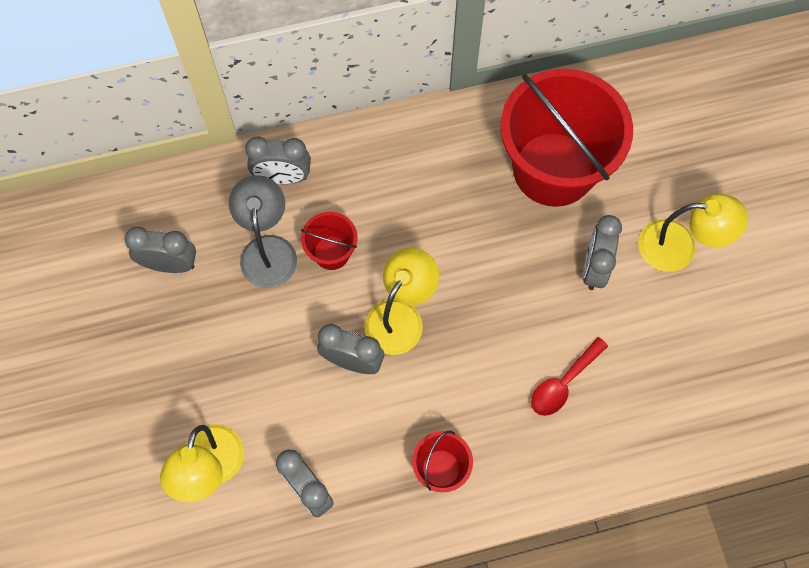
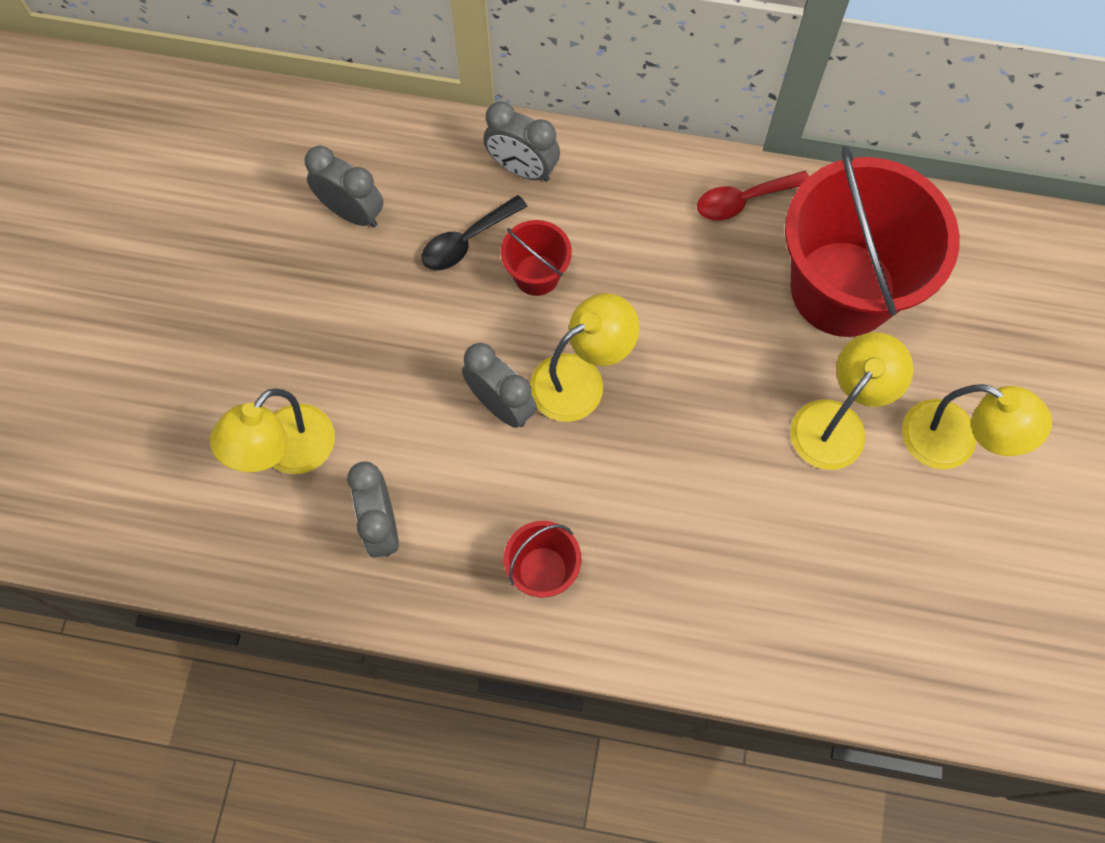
camera: 25 degrees right, 0 degrees up
(267, 249) = (467, 241): grey lamp -> black spoon
(563, 383) = (734, 539): red spoon -> red spoon (743, 200)
(594, 267) = (837, 422): grey clock -> yellow lamp

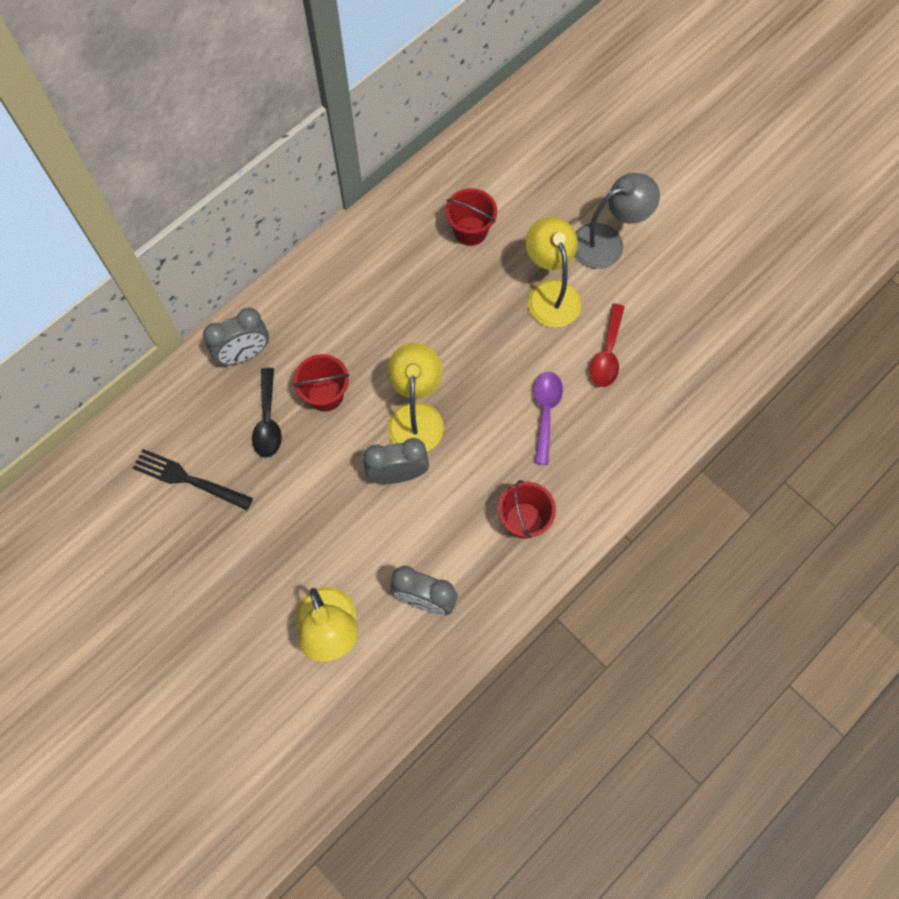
camera: 55 degrees left, 0 degrees up
(352, 212) = (188, 479): grey clock -> black fork
(687, 511) = (545, 412): none -> purple spoon
(743, 200) = (370, 243): red spoon -> red spoon (607, 354)
(843, 288) = (470, 231): red bucket -> red bucket, size x0.44
(954, 443) = (607, 242): yellow lamp -> grey lamp

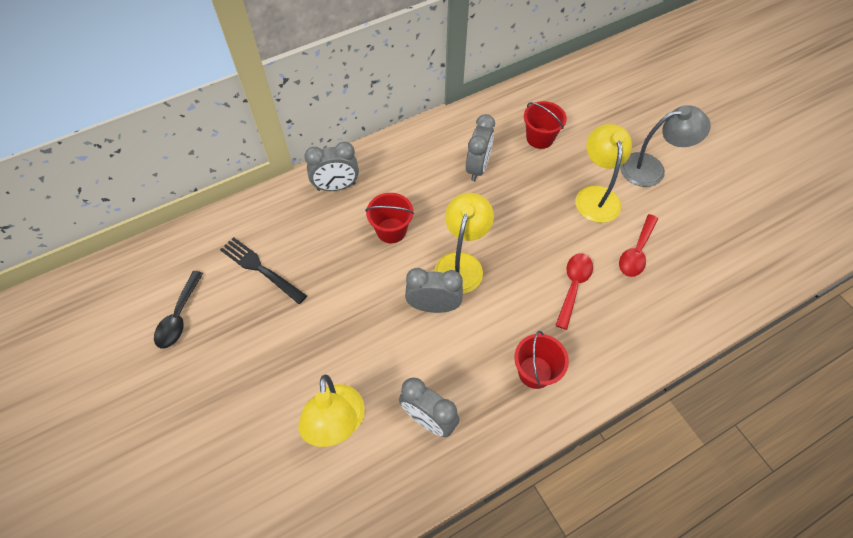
camera: 15 degrees right, 10 degrees down
(268, 421) = (339, 239): black spoon -> black spoon (179, 317)
(405, 288) = (477, 167): none -> grey clock
(545, 412) = (573, 286): purple spoon -> red spoon

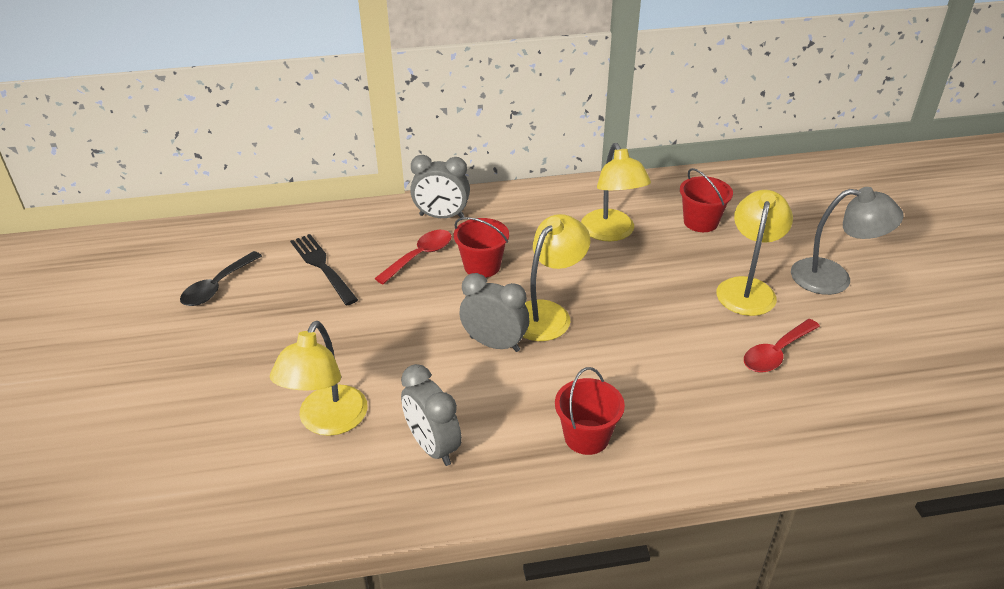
camera: 20 degrees right, 20 degrees down
(477, 167) = (611, 233): grey clock -> yellow lamp
(573, 286) = (676, 366): red spoon -> red spoon (420, 256)

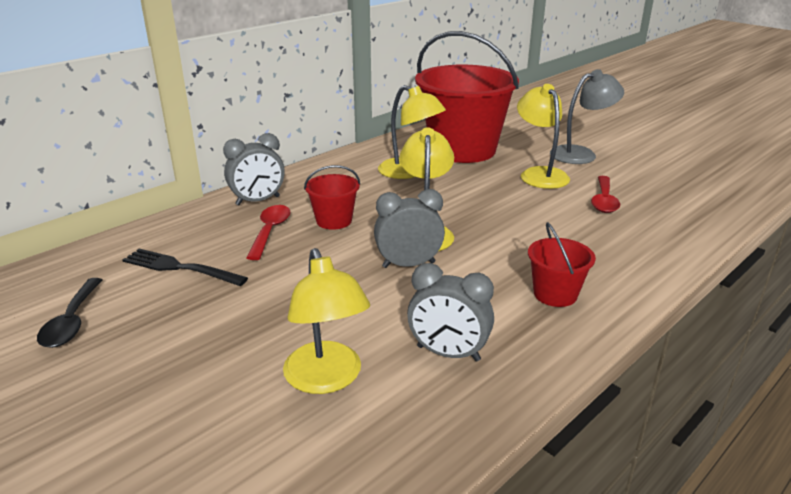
camera: 35 degrees left, 10 degrees down
(700, 222) = (462, 150): red bucket -> red bucket, size x2.30

